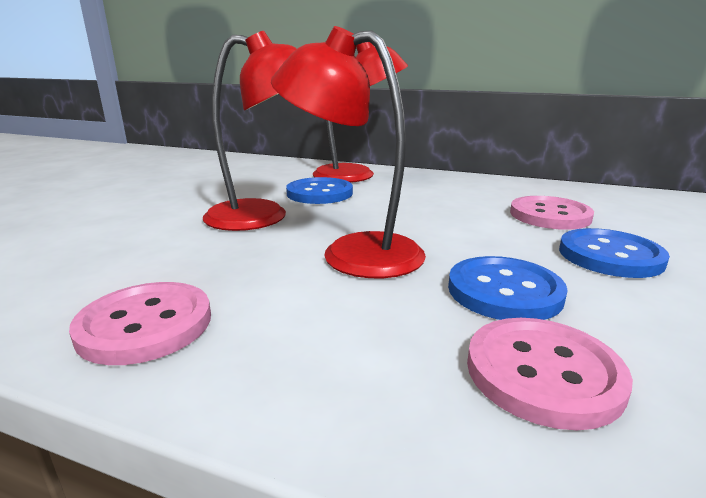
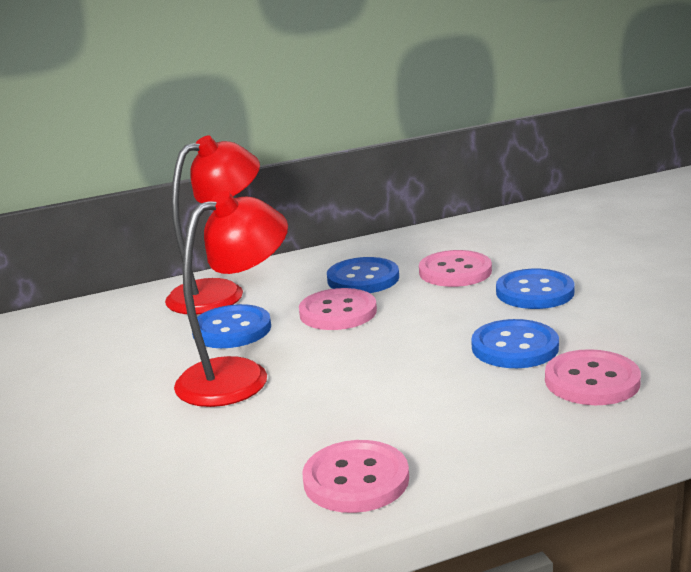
camera: 40 degrees left, 0 degrees up
(353, 252) = (379, 368): red lamp -> none
(403, 208) = (338, 312): none -> pink button
(462, 196) = (363, 279): none -> blue button

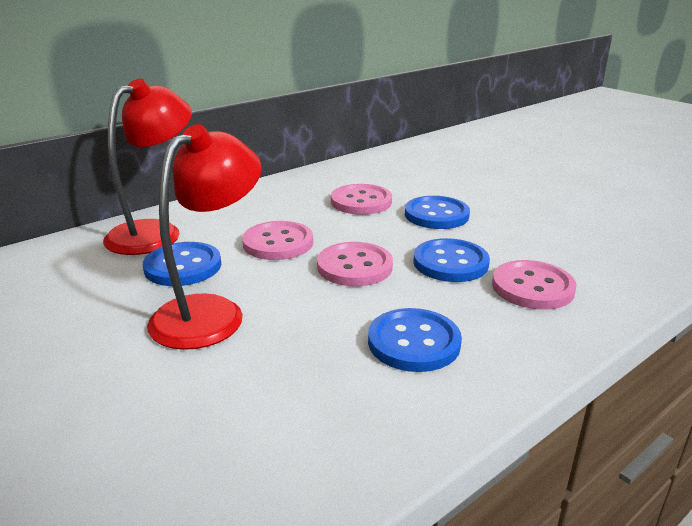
camera: 20 degrees left, 5 degrees up
(356, 480) = (385, 412): pink button -> pink button (354, 266)
(363, 279) = (285, 212): blue button -> blue button (414, 342)

